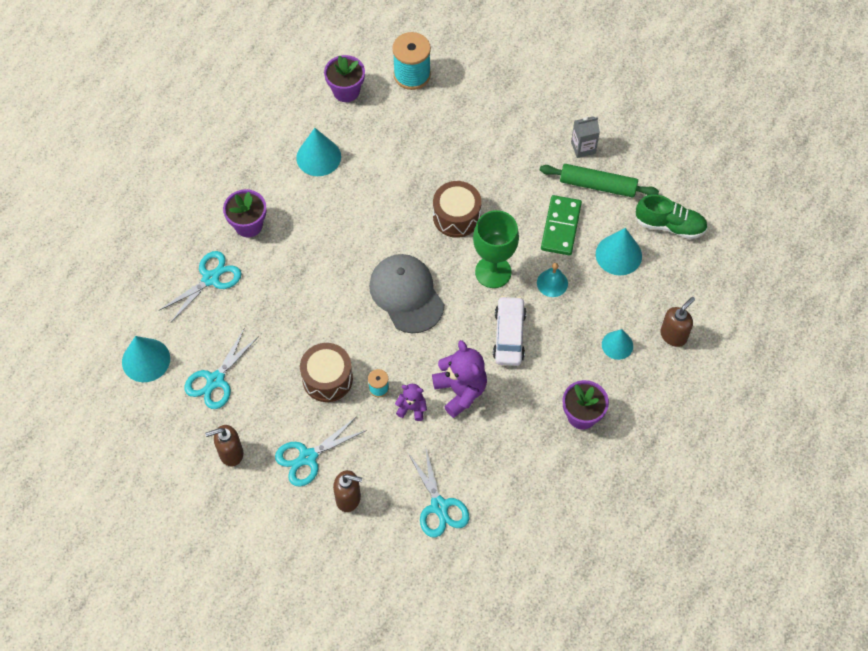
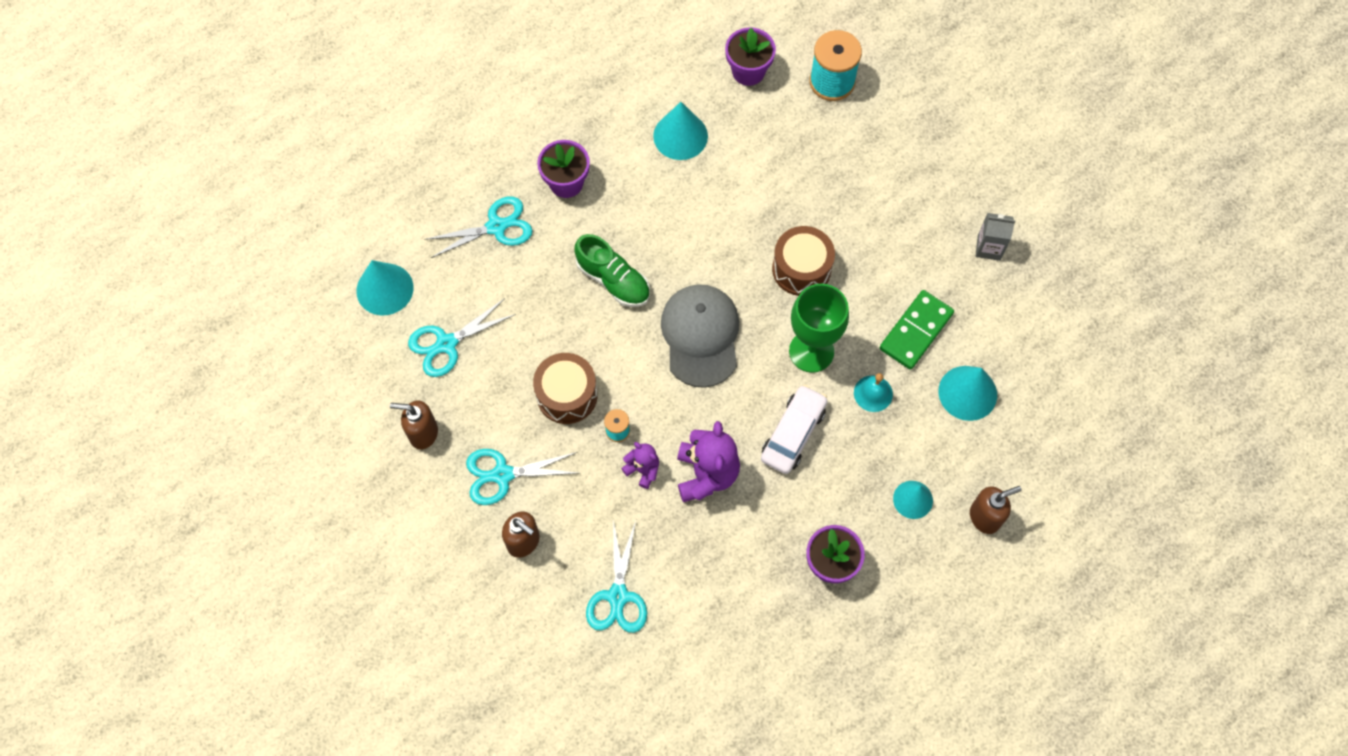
camera: 25 degrees right, 5 degrees up
(597, 185) = (984, 300): green rolling pin -> none
(670, 225) = (1046, 383): green shoe -> green shoe (613, 280)

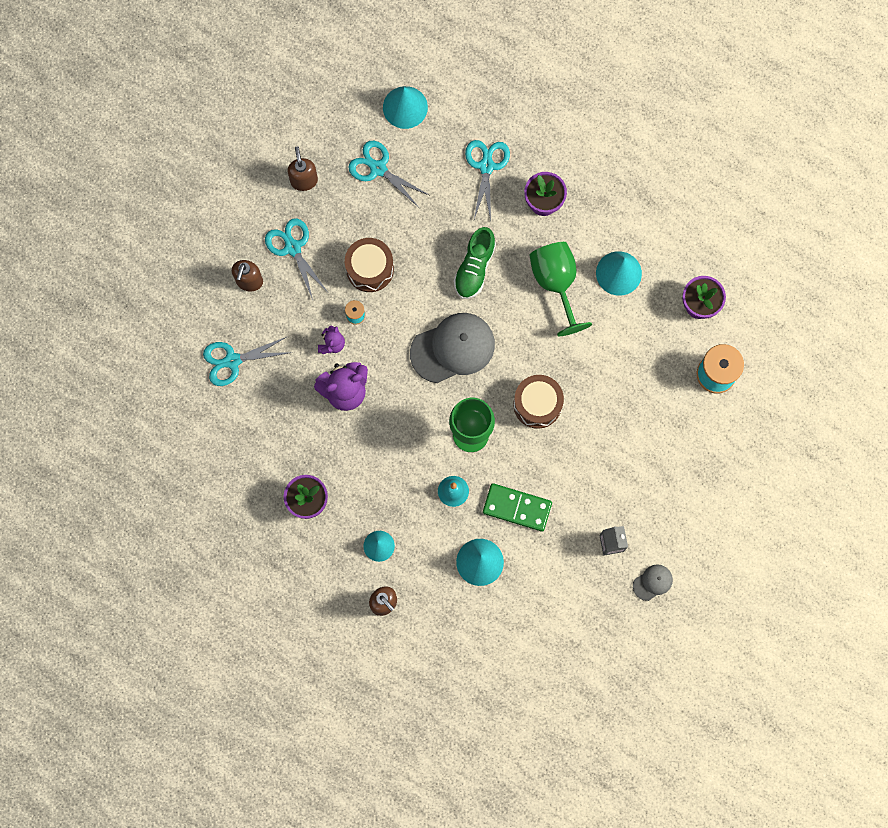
camera: 70 degrees right, 10 degrees up
(496, 227) = (486, 166): turquoise scissors -> turquoise scissors turned 135 degrees counterclockwise
(666, 202) = (556, 283): none -> green goblet
(793, 433) = (399, 442): white car -> none
(1046, 221) = (653, 582): none -> grey cap

